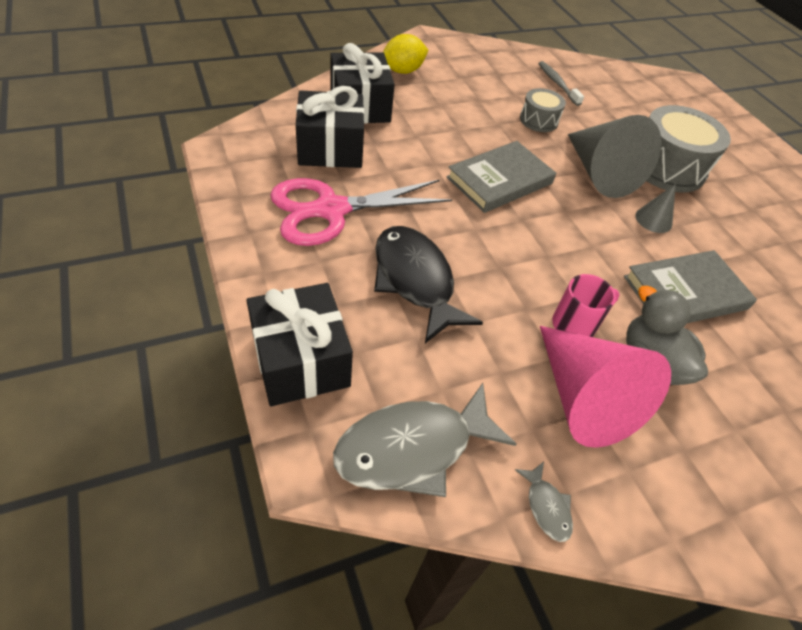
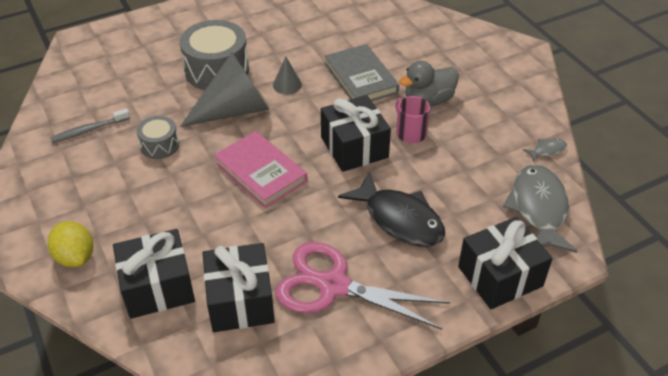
camera: 90 degrees left, 5 degrees down
(331, 210) = (333, 285): pink scissors -> pink scissors turned 135 degrees clockwise
(413, 448) = (538, 209): grey fish -> grey fish turned 150 degrees counterclockwise
(415, 281) = (399, 219): black fish -> black fish turned 105 degrees counterclockwise
(499, 180) = (260, 172): grey book -> pink book
(542, 262) = (354, 147): none -> black gift
(583, 398) = (469, 132): pink cone -> none

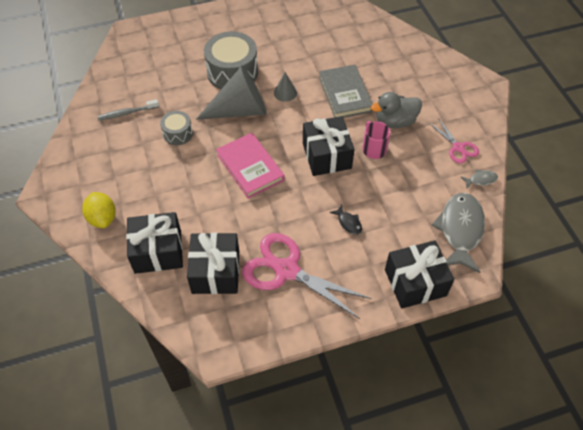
camera: 10 degrees right, 10 degrees up
(399, 219) = (348, 223): black fish -> black fish, size x0.43
(511, 119) = (458, 148): none -> pink scissors

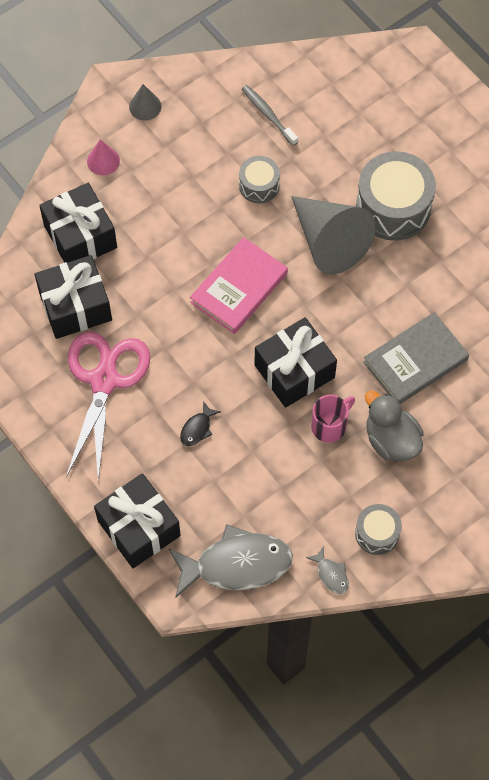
camera: 70 degrees right, 10 degrees up
(102, 218) = (103, 161): yellow lemon -> pink cone
(285, 93) = (384, 285): grey cone -> grey cone (145, 106)
(458, 148) = (377, 533): pink scissors -> grey drum

